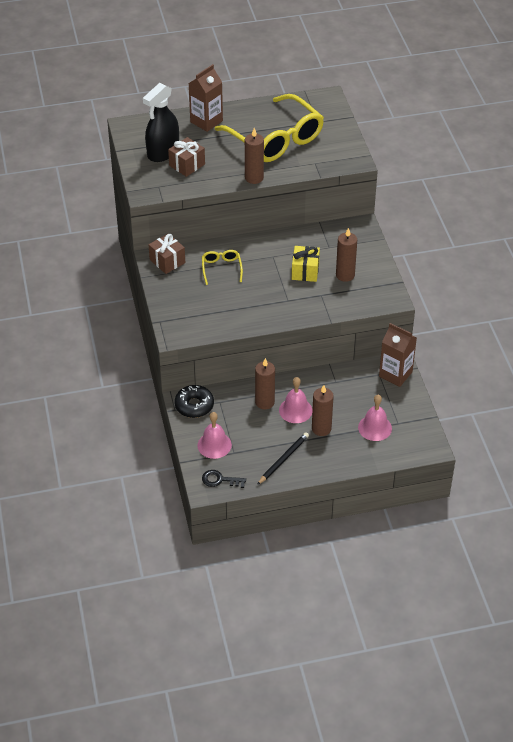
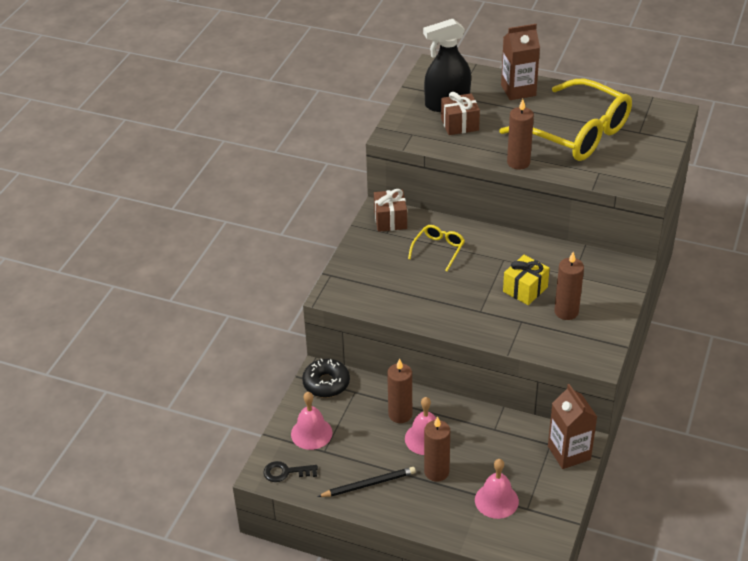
camera: 35 degrees right, 5 degrees down
(220, 480) = (285, 472): black key -> black key turned 45 degrees counterclockwise
(276, 139) = (577, 133): yellow glasses -> yellow glasses turned 45 degrees counterclockwise

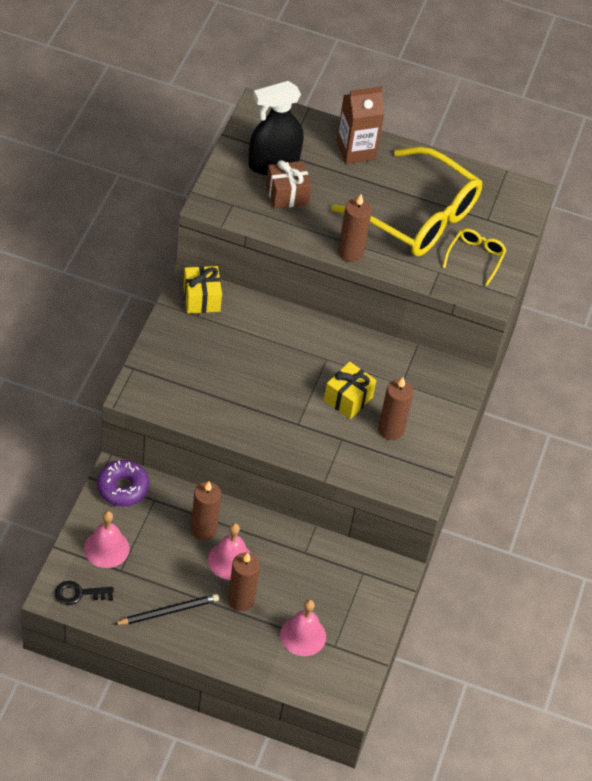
camera: 10 degrees left, 10 degrees up
(326, 383) = (123, 488): black donut -> purple donut
(390, 220) = (201, 298): brown gift -> yellow gift
(438, 249) = (255, 341): yellow glasses -> yellow glasses (475, 257)
(569, 453) = (382, 584): brown carton -> none

